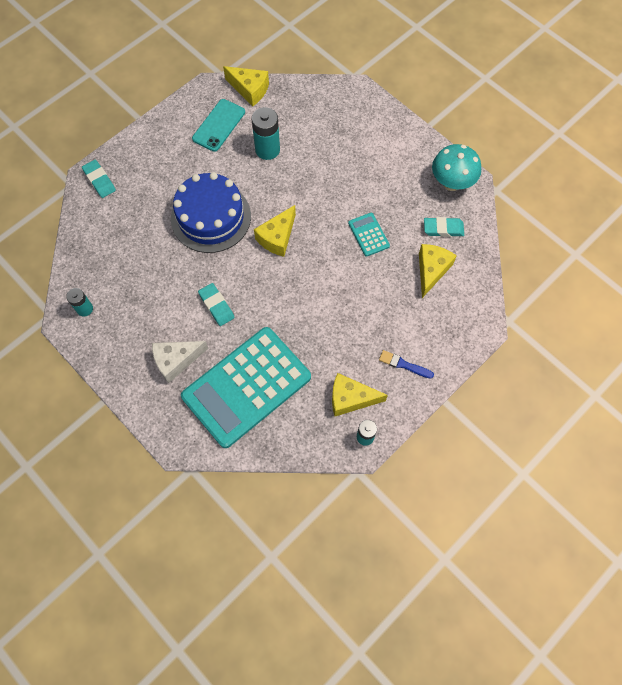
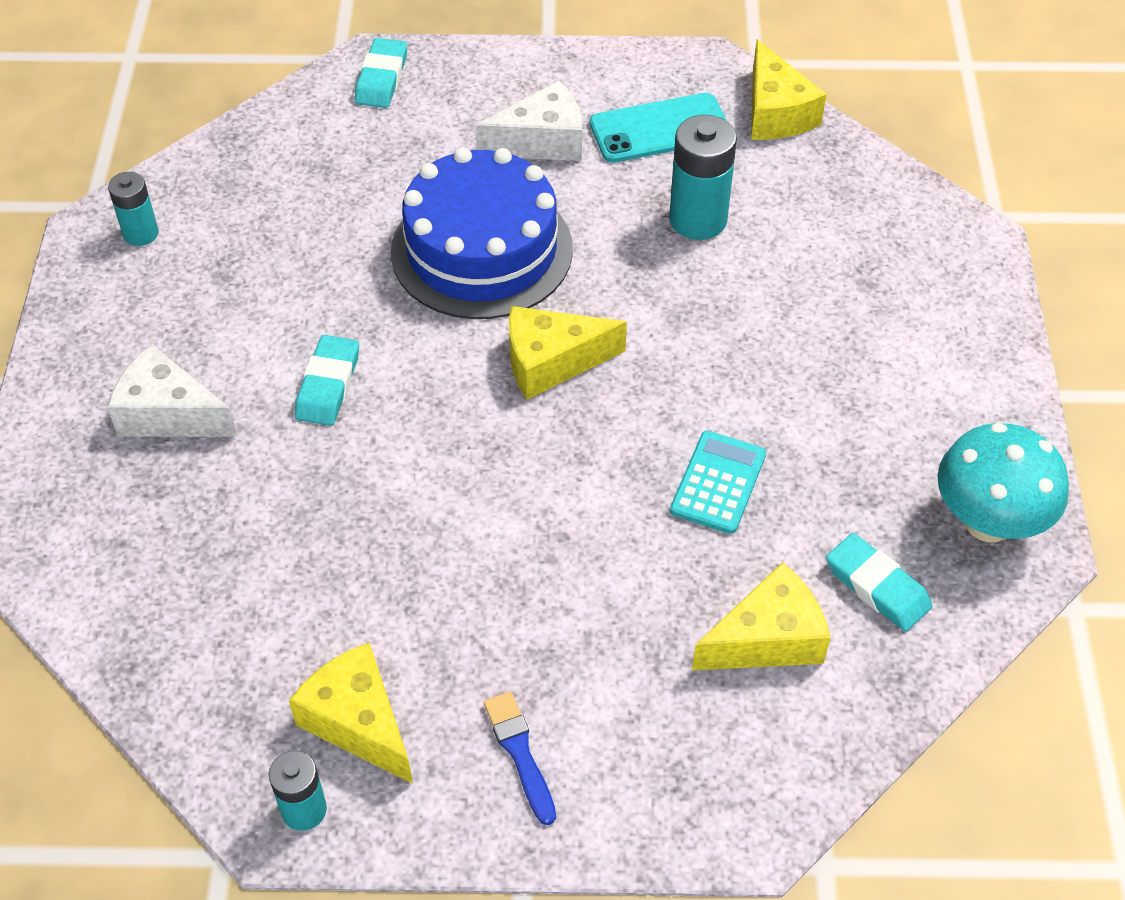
camera: 45 degrees right, 15 degrees down
(185, 161) = (542, 142): none -> white cheese
(246, 386) = (220, 546): turquoise calculator -> none

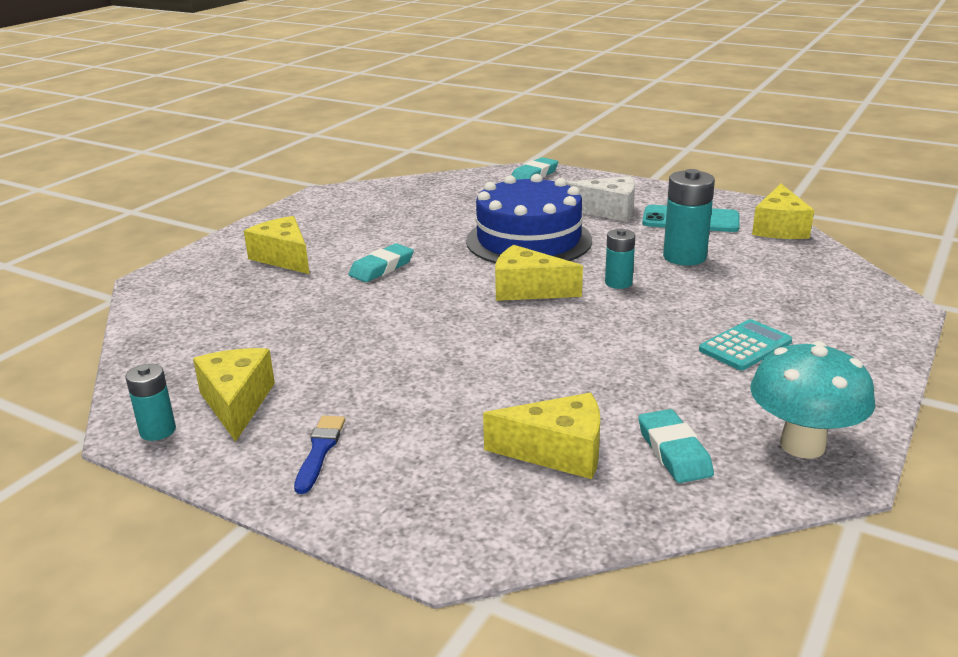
camera: 30 degrees right, 25 degrees down
(141, 233) = (345, 198): turquoise battery -> turquoise battery (618, 283)
(169, 413) = (284, 258): white cheese -> yellow cheese
(718, 483) = (592, 367): turquoise calculator -> turquoise calculator (745, 346)

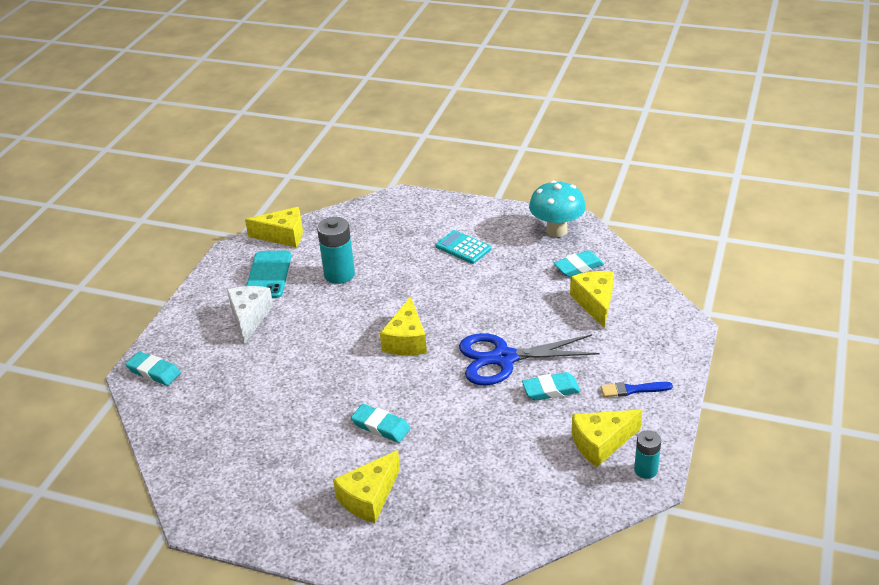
camera: 100 degrees left, 10 degrees up
(368, 379) = (551, 390): none -> turquoise eraser
(456, 351) = (503, 358): none -> blue scissors
(528, 240) = (316, 352): blue cake -> none
(618, 283) = (387, 300): turquoise battery -> none

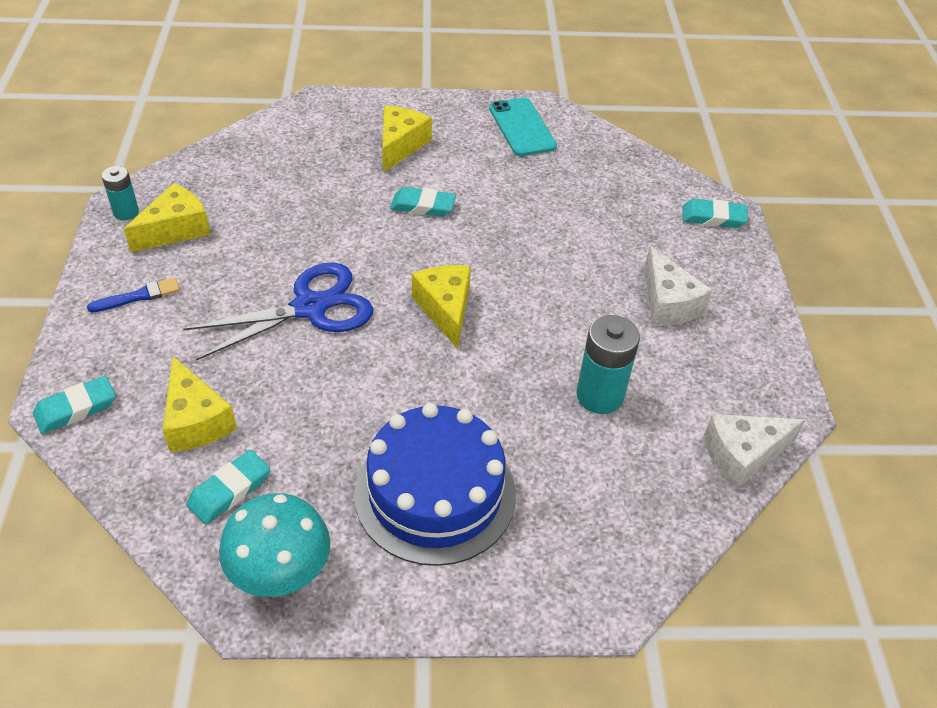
camera: 155 degrees right, 10 degrees up
(268, 275) = (700, 374): turquoise phone -> turquoise phone (522, 127)
(283, 236) = (742, 455): yellow cheese -> white cheese
(463, 247) = (435, 493): turquoise calculator -> blue cake
(551, 390) = (241, 278): turquoise eraser -> turquoise eraser (76, 408)

